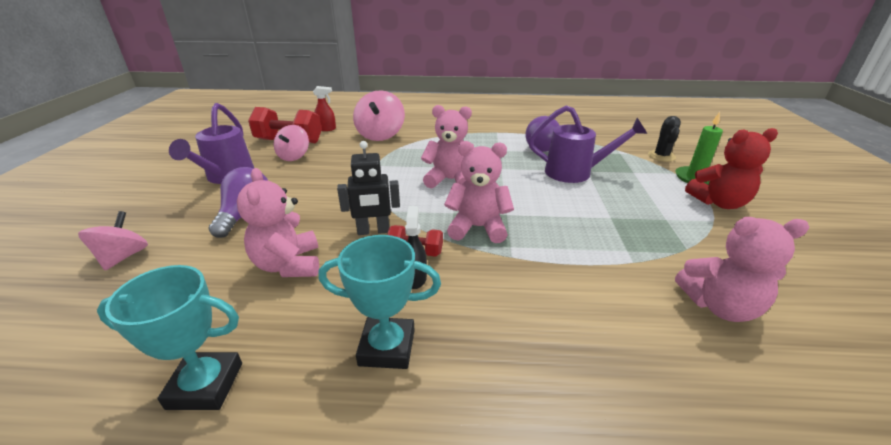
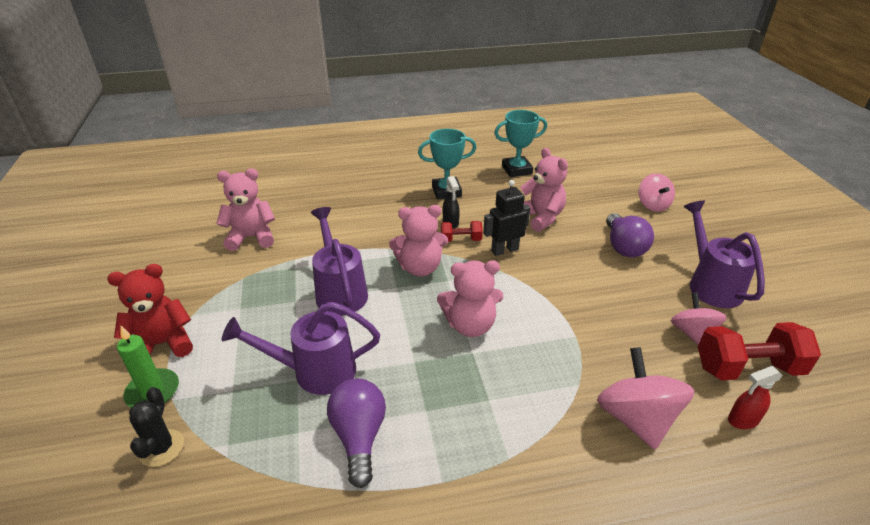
camera: 165 degrees right, 5 degrees up
(566, 219) = (340, 291): none -> purple watering can

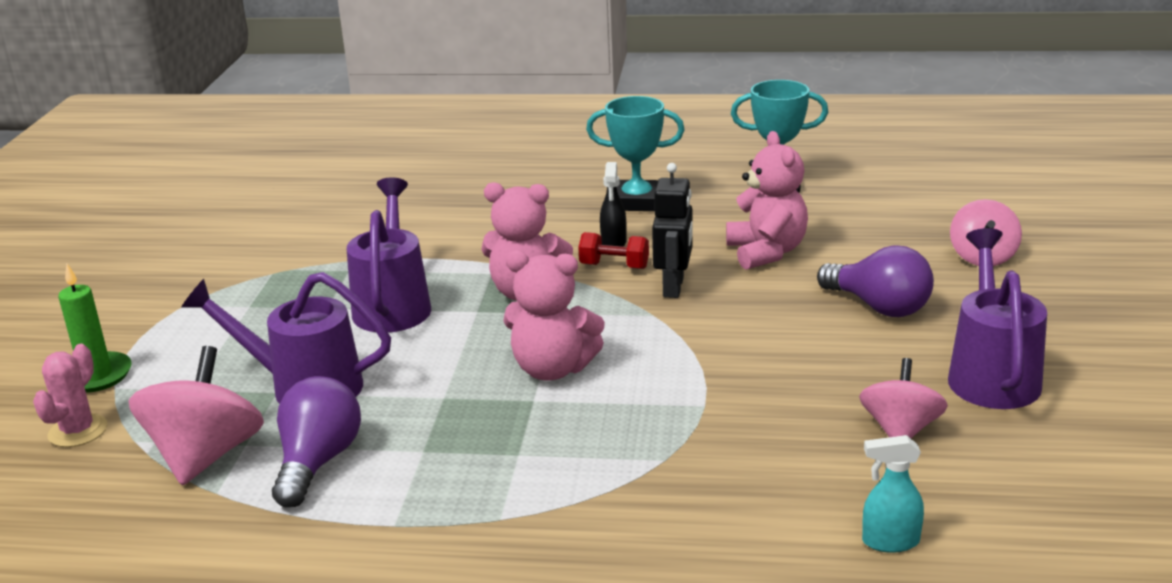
camera: 20 degrees right, 10 degrees down
(161, 448) = (78, 431): black cactus -> pink cactus
(163, 344) = (133, 330): red teddy bear -> none
(251, 237) = (311, 228): pink teddy bear -> none
(504, 250) = (674, 287): black robot -> black robot turned 105 degrees clockwise
(623, 247) = (879, 307): purple light bulb -> purple light bulb turned 60 degrees counterclockwise
(636, 418) = (720, 511): pink spinning top -> pink spinning top (206, 456)
(742, 420) = (889, 542): red spray bottle -> turquoise spray bottle
(748, 368) = (957, 485): red dumbbell -> none

